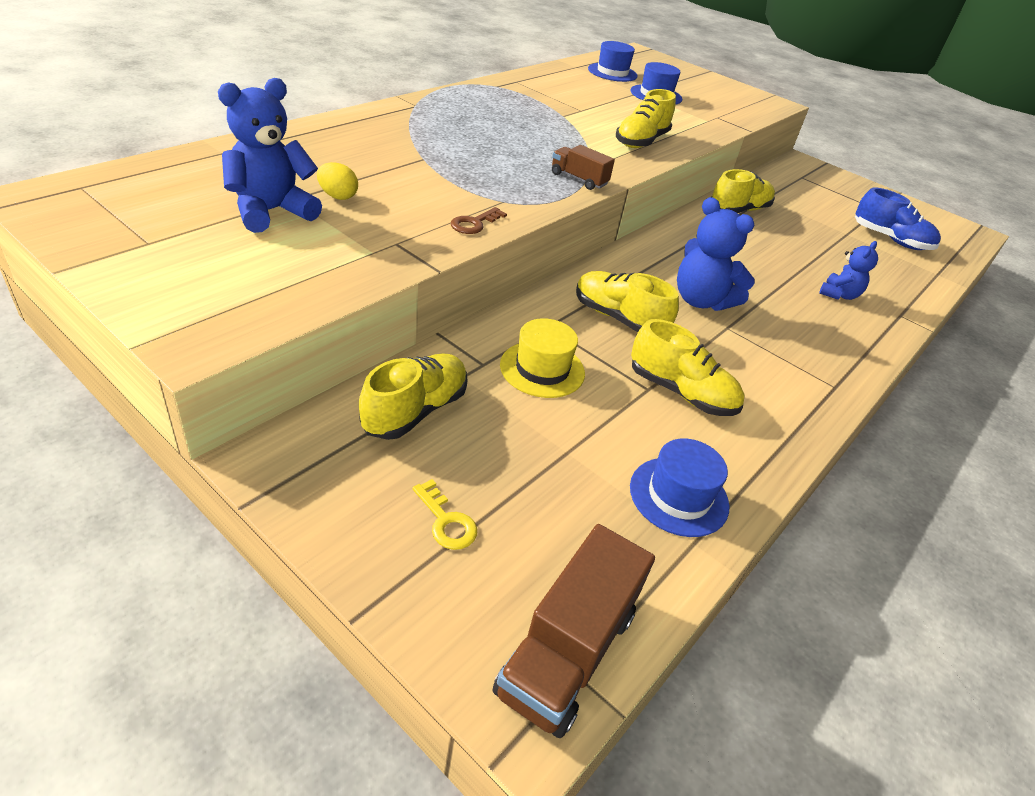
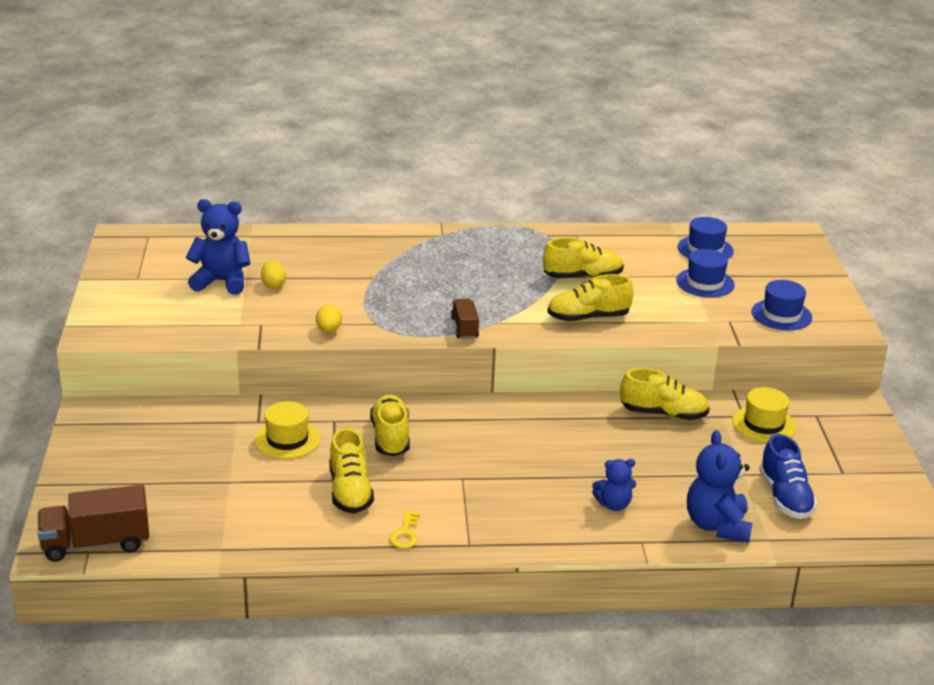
camera: 50 degrees right, 10 degrees down
(415, 410) = (185, 425): yellow shoe -> yellow shoe (582, 277)
(446, 521) = (125, 475): yellow key -> yellow key (405, 534)
(474, 223) = (329, 330): brown key -> yellow egg
(679, 496) = (251, 529): blue hat -> blue hat (781, 315)
(701, 301) = (477, 455): blue teddy bear -> blue teddy bear (717, 526)
(793, 194) = (764, 424): none -> yellow hat

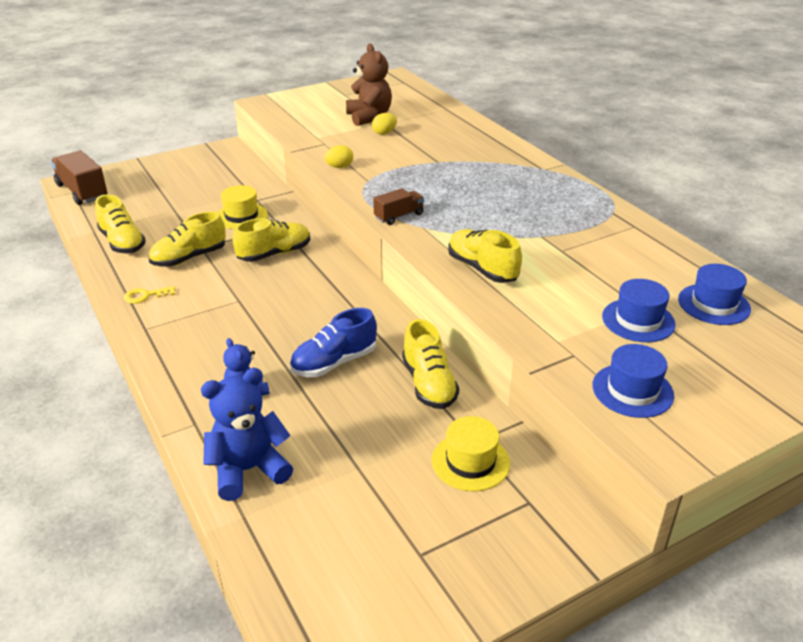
camera: 65 degrees right, 5 degrees up
(221, 282) = (369, 117): blue teddy bear -> brown teddy bear
(582, 277) = (556, 248): yellow shoe -> yellow shoe (122, 242)
(785, 497) = (334, 512): blue shoe -> blue shoe (334, 362)

